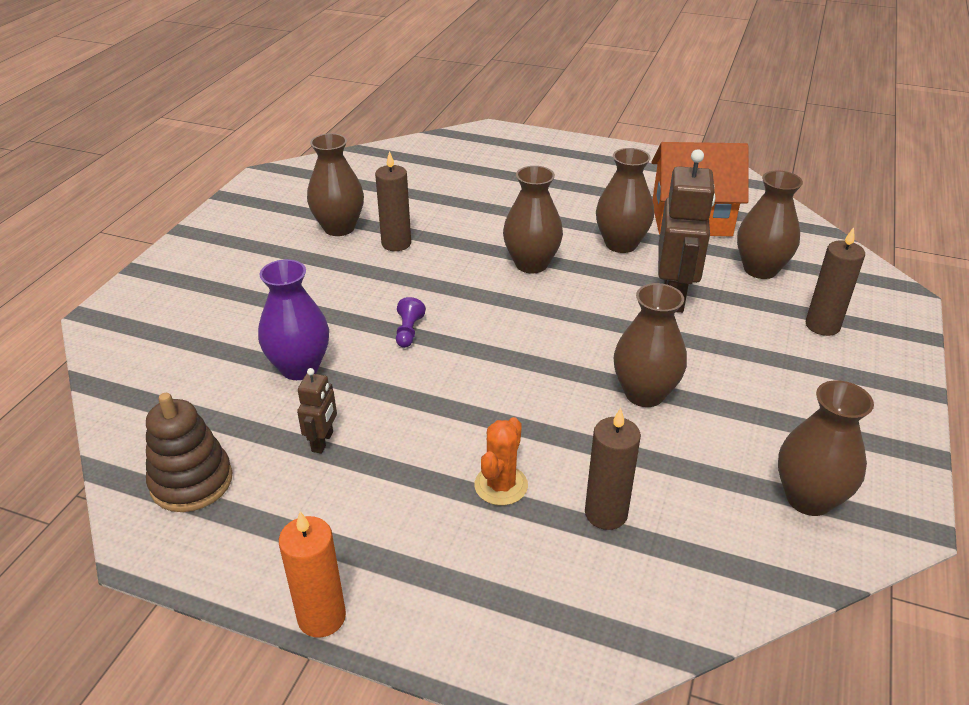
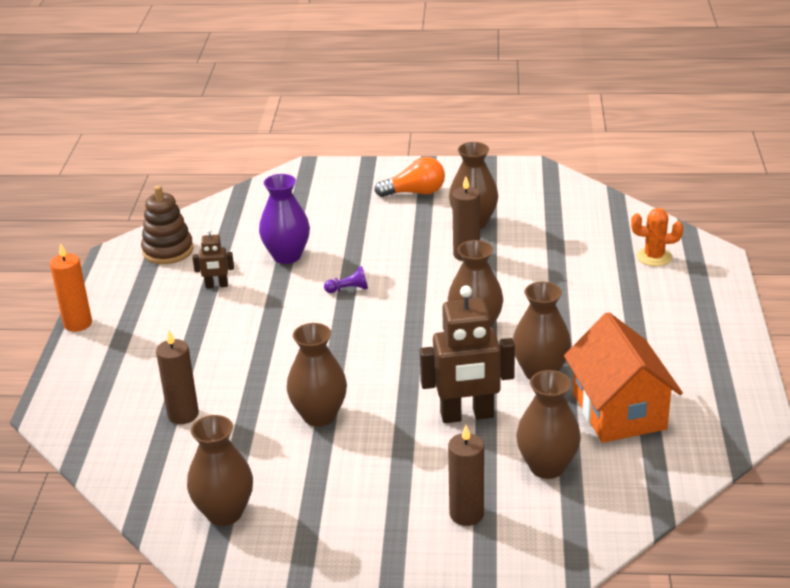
camera: 75 degrees right, 5 degrees down
(244, 251) = (415, 192): none -> orange light bulb
(501, 485) = (197, 365): orange cactus -> orange cactus (654, 257)

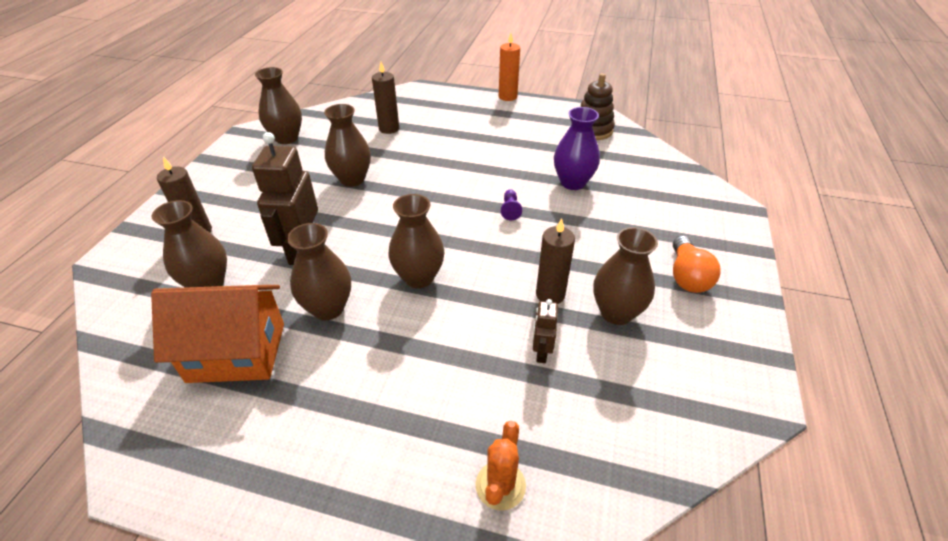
camera: 100 degrees right, 10 degrees up
(216, 285) = (537, 148): brown robot -> brown robot (541, 352)

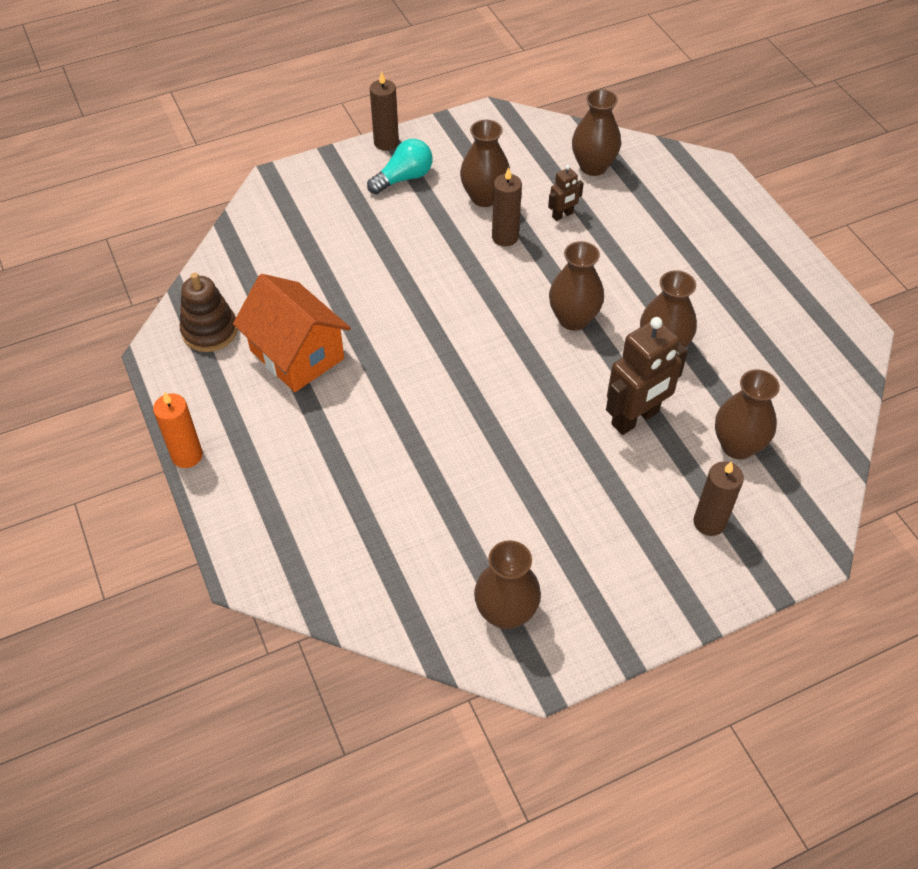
camera: 130 degrees left, 10 degrees up
(237, 352) = (753, 365): orange house -> orange house (297, 354)
(352, 179) = (509, 470): brown vase -> brown vase (593, 166)
(389, 129) = (382, 521): brown candle -> brown candle (386, 142)
(500, 485) = (667, 186): orange cactus -> none
(510, 210) = (427, 316): purple pawn -> none
(572, 182) = (337, 296): purple vase -> none
(687, 276) = (403, 178): orange light bulb -> turquoise light bulb

